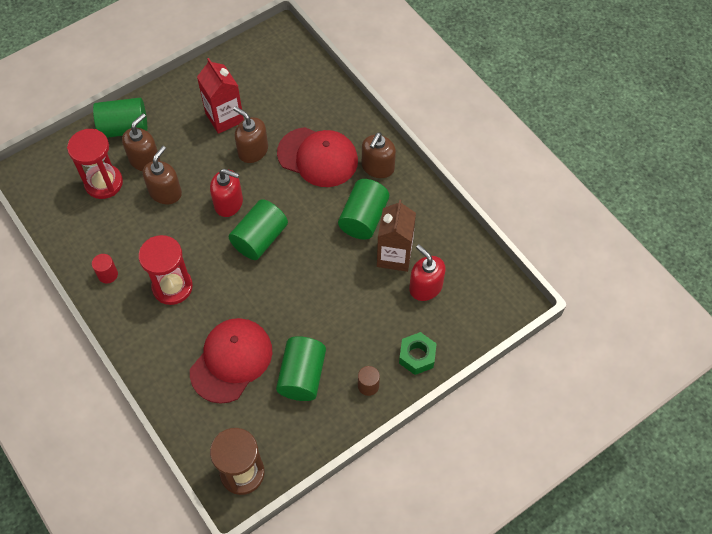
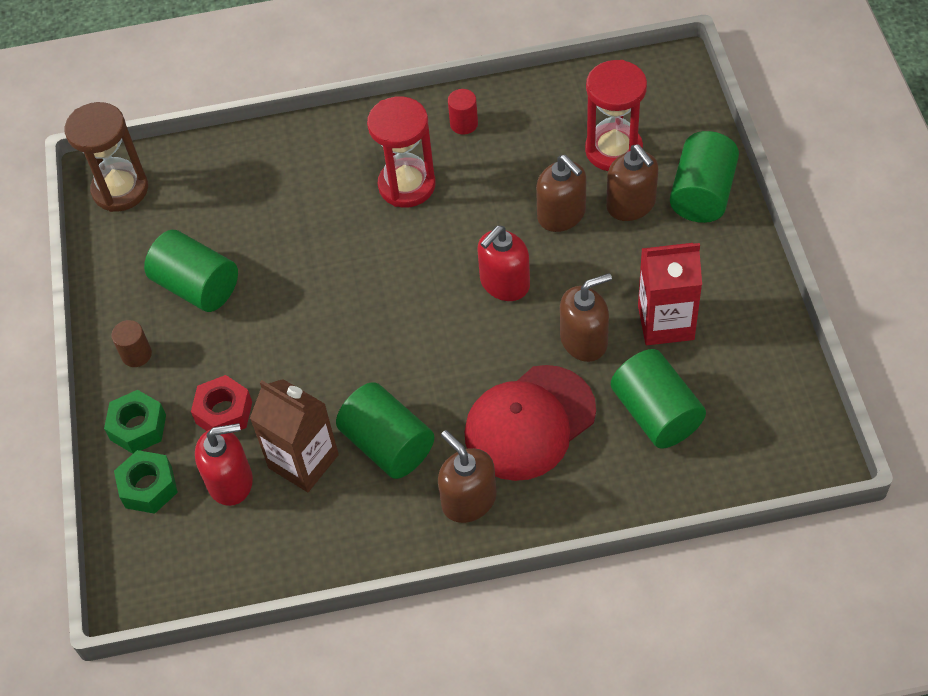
camera: 120 degrees right, 5 degrees down
(231, 360) = (265, 219): red cap -> none
(259, 238) = (426, 302): green cylinder -> green cylinder (656, 413)
(384, 313) = (224, 412): none -> red nut
(451, 329) = (148, 487): none -> green nut

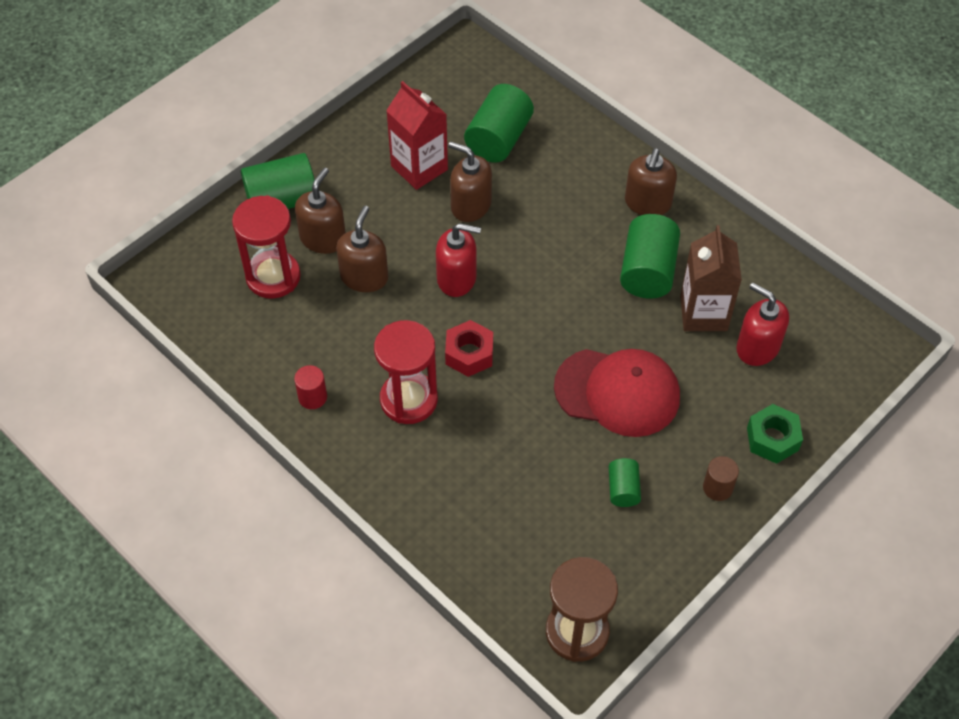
camera: 130 degrees left, 0 degrees up
(148, 487) = (808, 396): green nut -> none
(197, 286) = (623, 489): green cylinder -> green cylinder, size x0.53
(224, 412) = (711, 389): red nut -> red nut (469, 354)
(529, 423) = (562, 201): red cap -> red cap (618, 392)

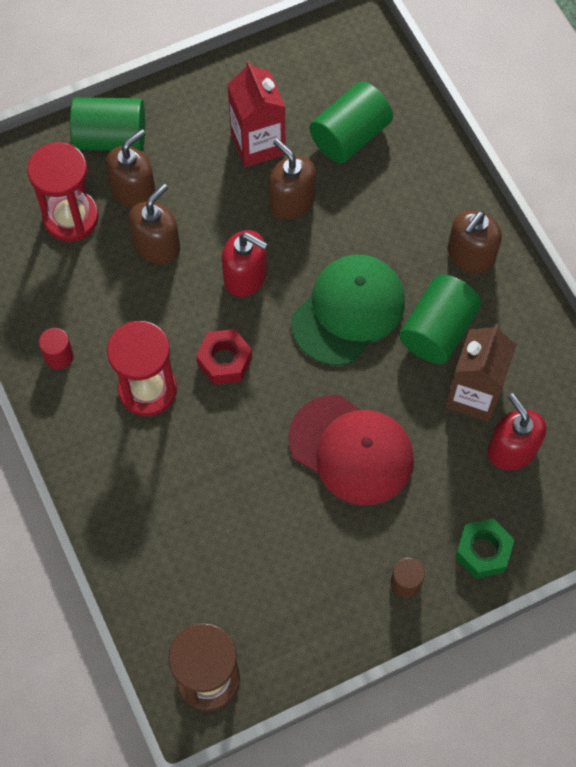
camera: 20 degrees right, 10 degrees up
(562, 279) = (348, 311): none -> green cap
(623, 489) = (313, 552): green cylinder -> none

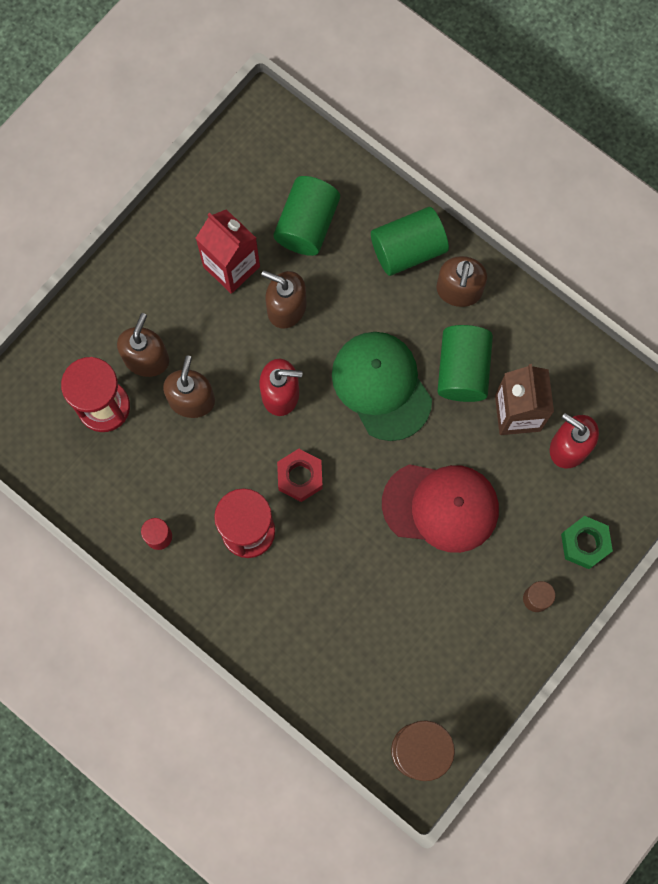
camera: 25 degrees left, 10 degrees up
(111, 138) = (100, 317): green cylinder -> green cylinder (408, 249)
(348, 311) = (381, 386): green cap -> green cap turned 45 degrees counterclockwise

